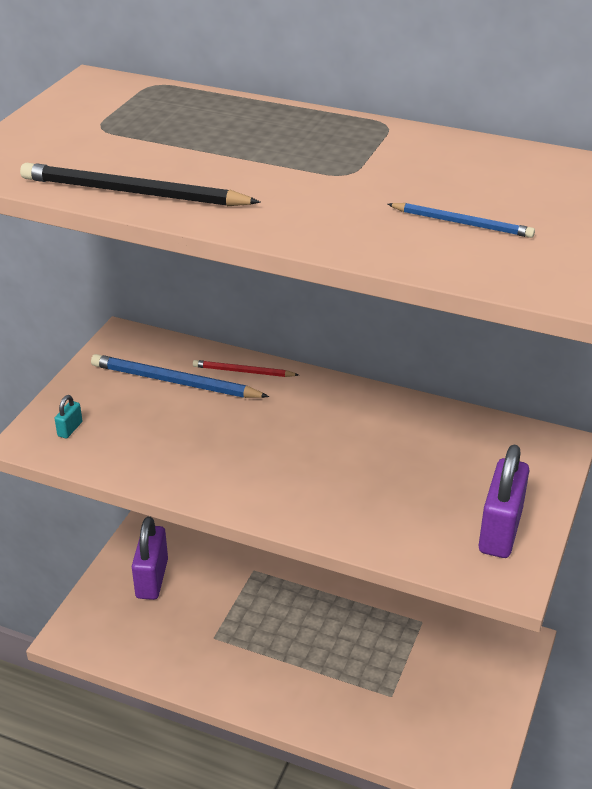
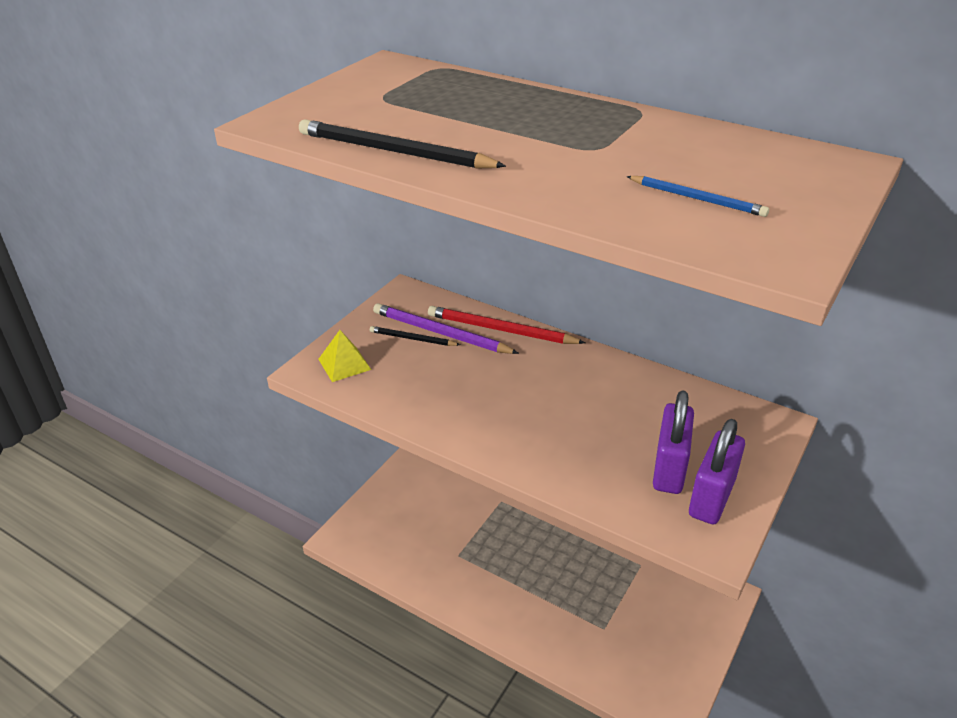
camera: 10 degrees right, 0 degrees up
(70, 429) = (344, 364): turquoise padlock -> yellow pyramid
(143, 392) = (412, 339): none -> black pencil
(152, 578) = (415, 498): purple padlock -> purple padlock (669, 469)
(175, 382) = (440, 333): blue pencil -> purple pencil
(243, 371) = (501, 330): red pencil -> red pencil, size x1.74

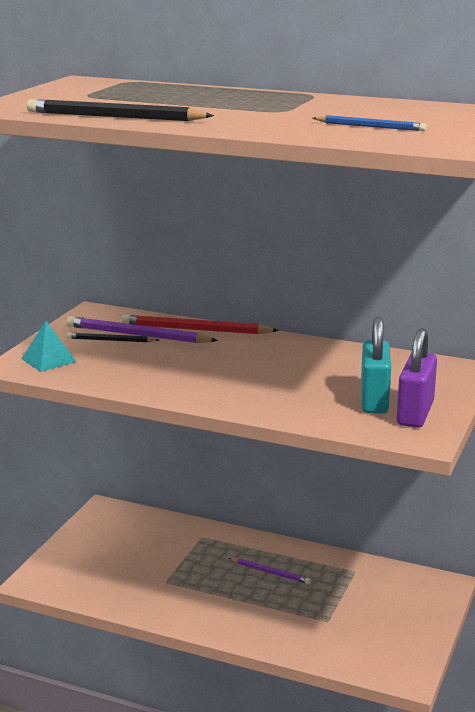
camera: 10 degrees left, 15 degrees down
(344, 364) = (48, 360): yellow pyramid -> turquoise pyramid
(558, 556) = (270, 572): none -> purple pencil
(669, 469) = (374, 400): purple padlock -> turquoise padlock

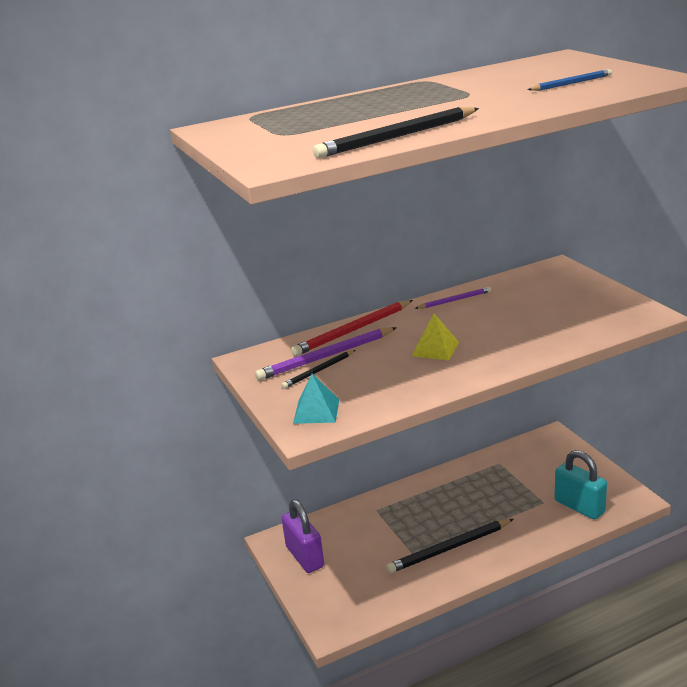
camera: 45 degrees left, 5 degrees up
(195, 596) = (449, 548): none -> black pencil
(209, 369) = (435, 349): none -> yellow pyramid
(270, 572) = (459, 499): purple pencil -> purple pencil (454, 300)
(374, 400) = (570, 310): turquoise padlock -> turquoise padlock (579, 506)
(415, 414) = (608, 304): purple padlock -> purple padlock (305, 557)

